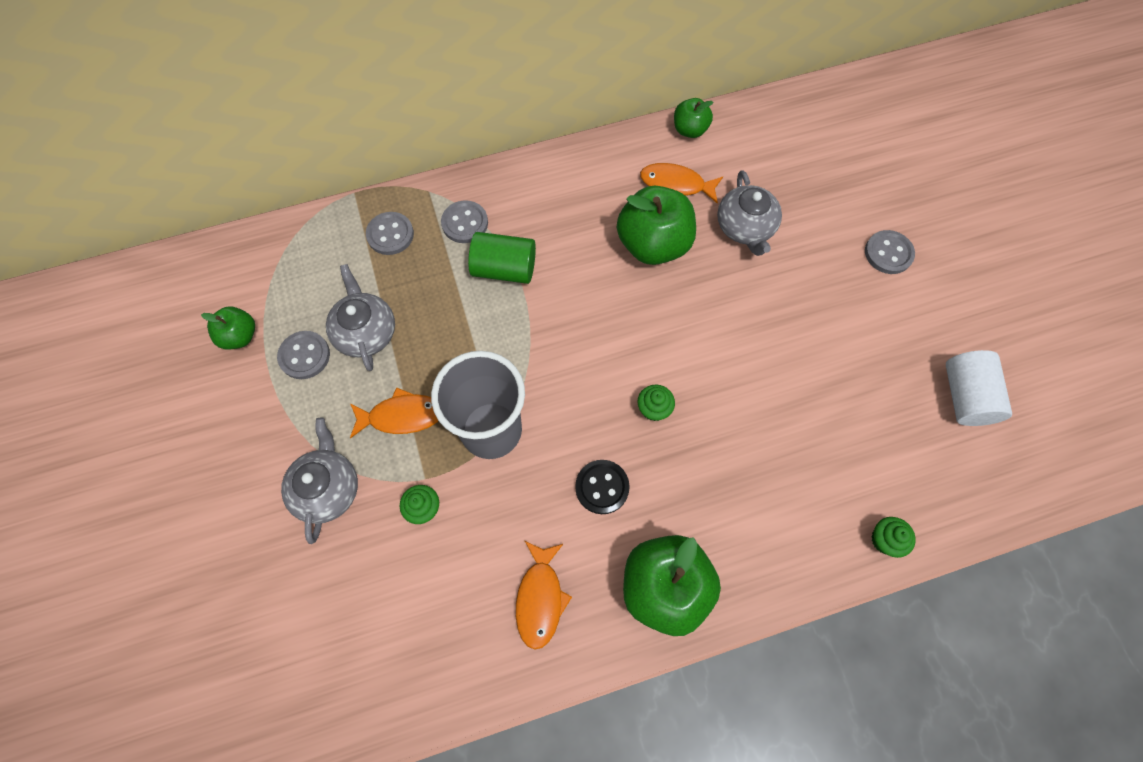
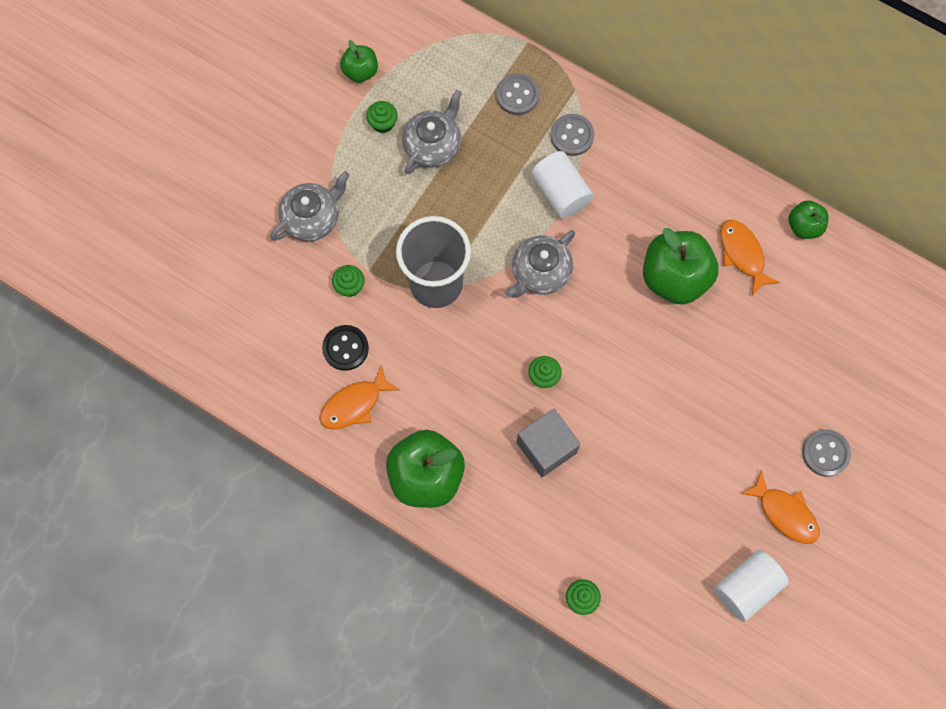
camera: 50 degrees right, 5 degrees up
(304, 356) = (383, 123): grey button -> green cupcake
(402, 416) = (396, 220): orange fish -> orange fish (784, 513)
(504, 269) = (560, 193): green cylinder -> white cylinder
(602, 487) = (458, 385): black button -> black button (345, 348)
(720, 458) = (546, 447): none -> grey cube
(745, 227) = (751, 332): grey teapot -> grey teapot (540, 272)

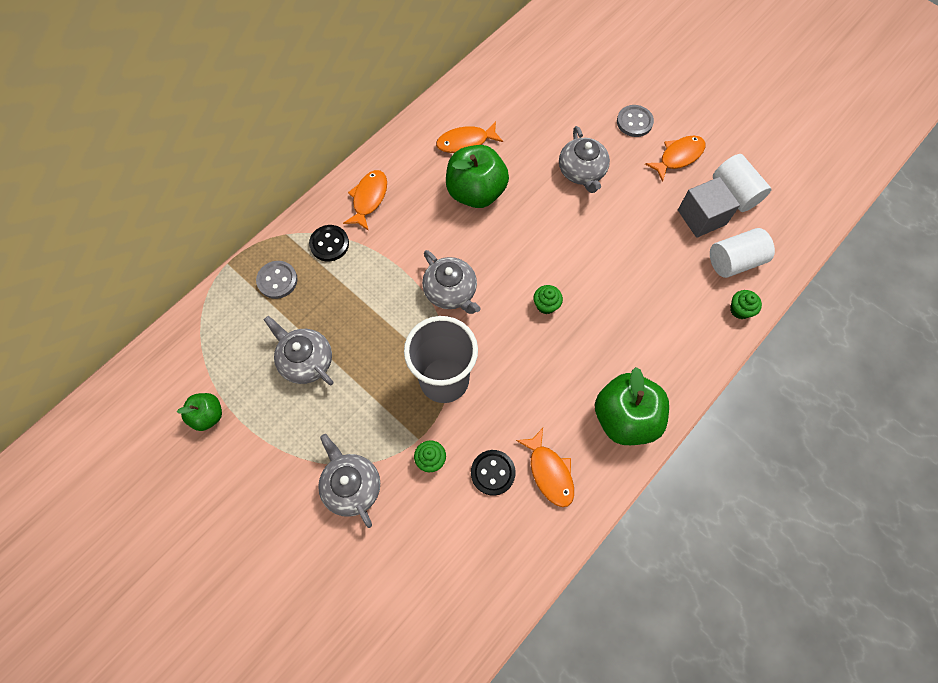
camera: 80 degrees left, 5 degrees down
(383, 123) = (270, 402): green cupcake -> none
(546, 447) = (609, 314): grey cube -> grey cube (701, 217)
(560, 193) = (380, 262): white cylinder -> white cylinder (734, 261)
(572, 136) = (329, 244): grey button -> black button
(639, 163) = (369, 198): none -> orange fish
(733, 396) = (582, 171): none -> grey teapot
(804, 226) = (451, 98): green apple -> none

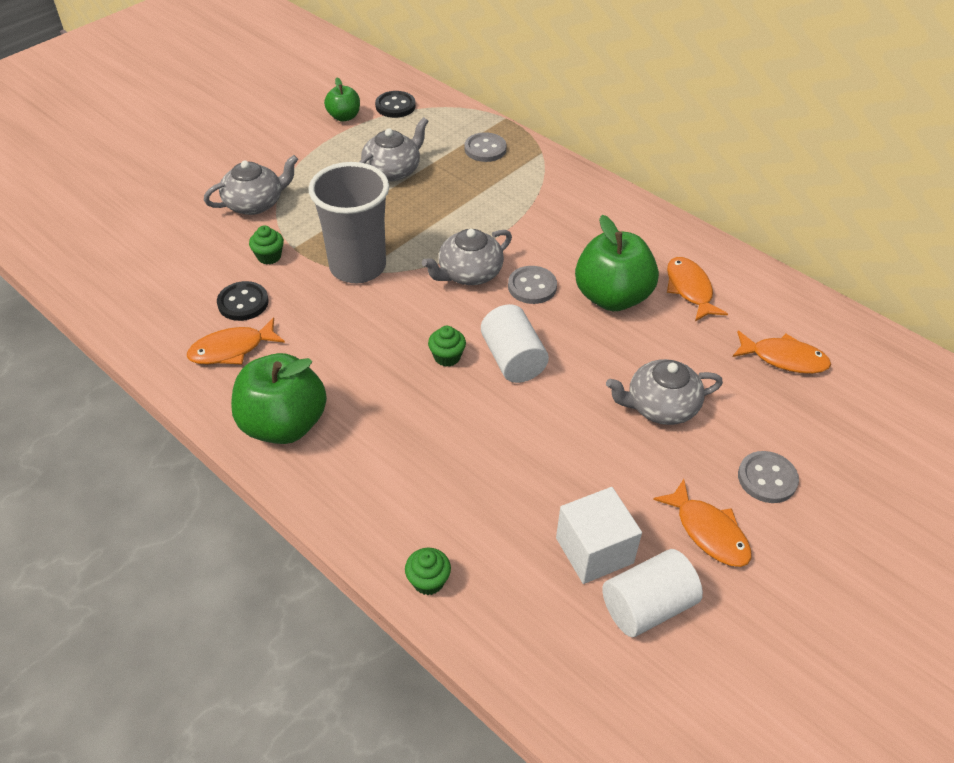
camera: 90 degrees right, 20 degrees down
(329, 244) = (530, 181): black button -> black button (395, 106)
(369, 198) = (593, 208): orange fish -> orange fish (784, 358)
(465, 246) = (532, 286): none -> grey button
(701, 217) = (594, 550): grey cube -> white cube
(734, 261) = (514, 586): white cylinder -> white cylinder (513, 359)

